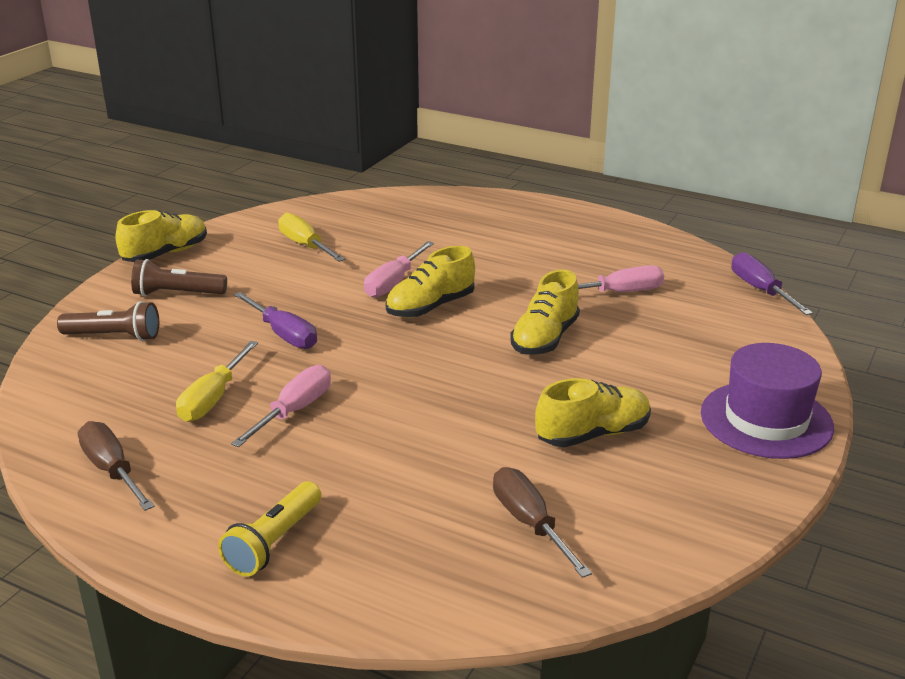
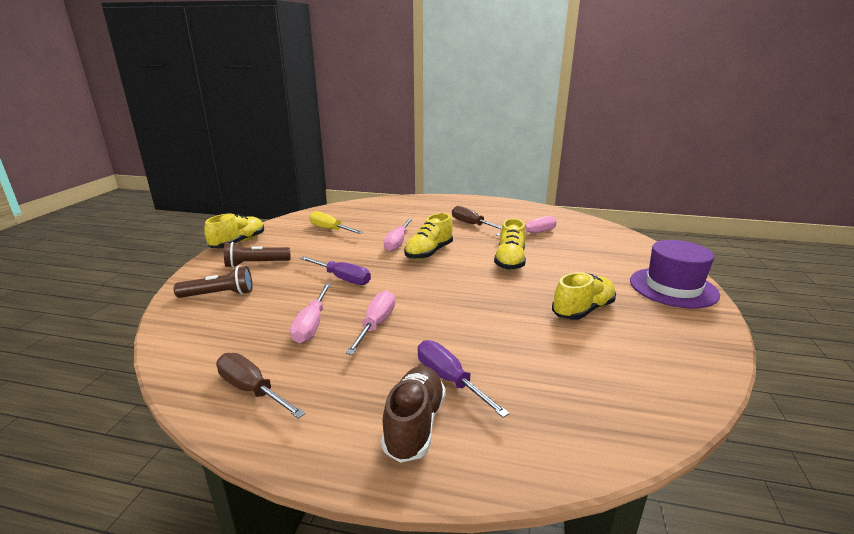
camera: 15 degrees left, 5 degrees down
(212, 399) = (311, 325): yellow screwdriver -> pink screwdriver
(274, 542) = (414, 425): yellow flashlight -> brown shoe
(529, 523) = (590, 374): brown screwdriver -> brown screwdriver (471, 224)
(760, 290) = (605, 224): purple screwdriver -> purple screwdriver (449, 379)

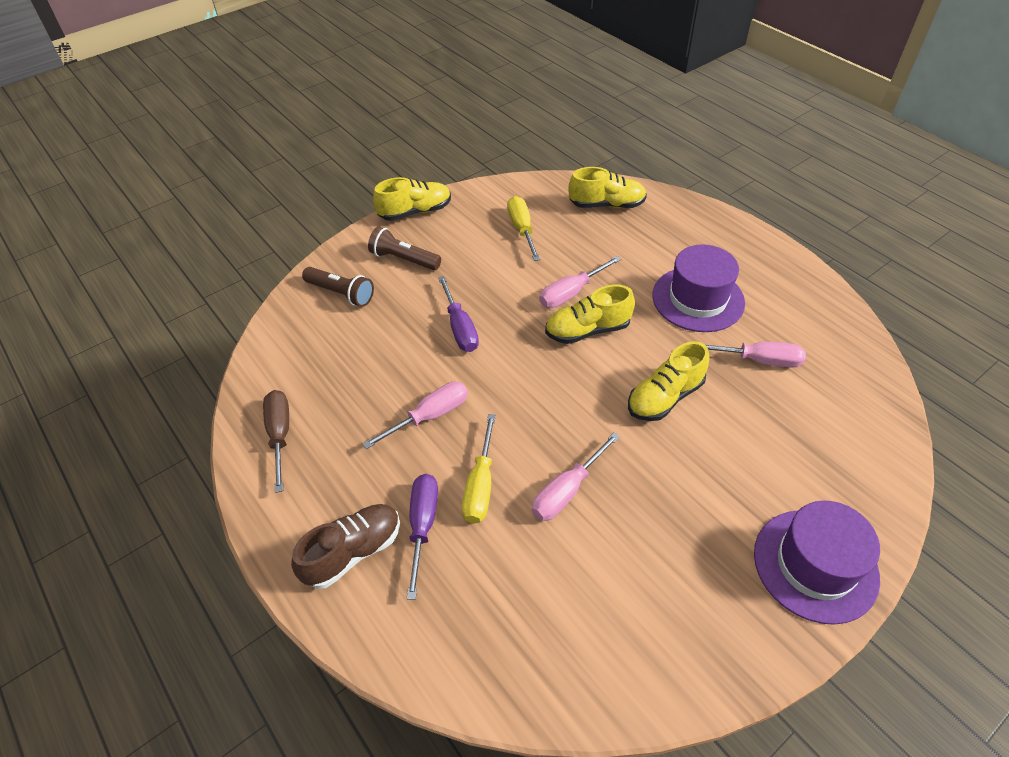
camera: 40 degrees right, 25 degrees up
(311, 325) = (378, 383): pink screwdriver -> pink screwdriver (566, 491)
(461, 340) = (480, 486): none -> yellow screwdriver
(471, 224) = (698, 299): brown screwdriver -> purple hat
(583, 310) = (650, 526): yellow shoe -> yellow shoe (606, 205)

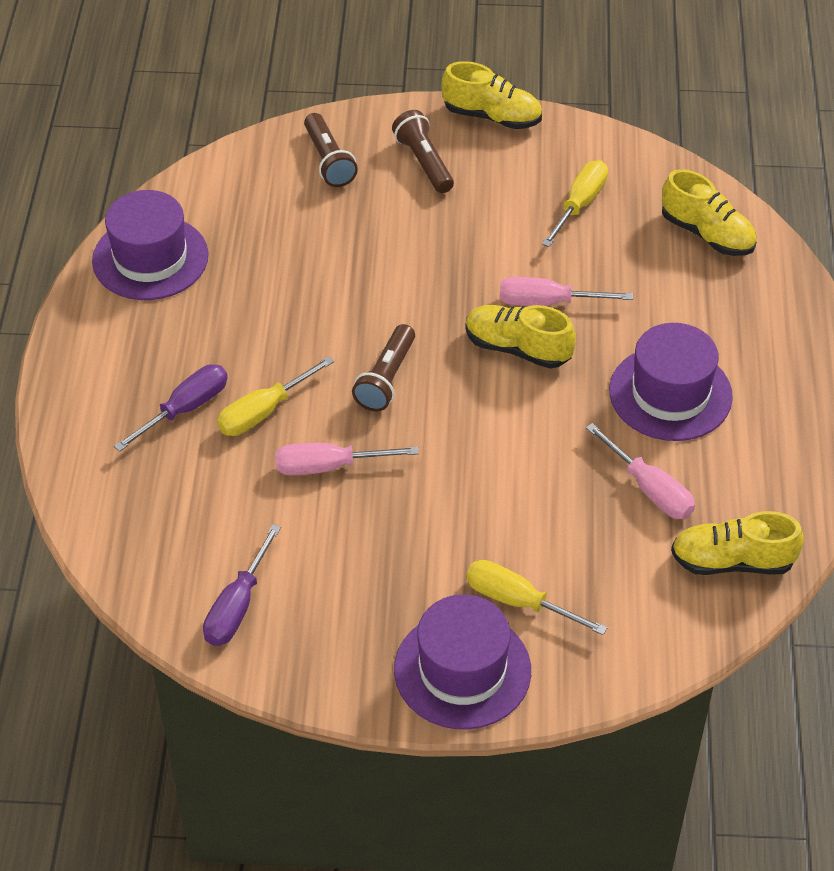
camera: 40 degrees right, 0 degrees up
(280, 434) = (150, 258): brown screwdriver -> purple hat
(353, 552) = (114, 390): brown shoe -> none
(430, 416) = (286, 327): pink screwdriver -> none
(460, 328) = (400, 266): purple screwdriver -> purple screwdriver (237, 607)
(534, 403) = (386, 378): none -> brown flashlight
(665, 397) = (512, 456): yellow shoe -> yellow shoe (732, 561)
(783, 488) = (517, 601): none -> yellow screwdriver

